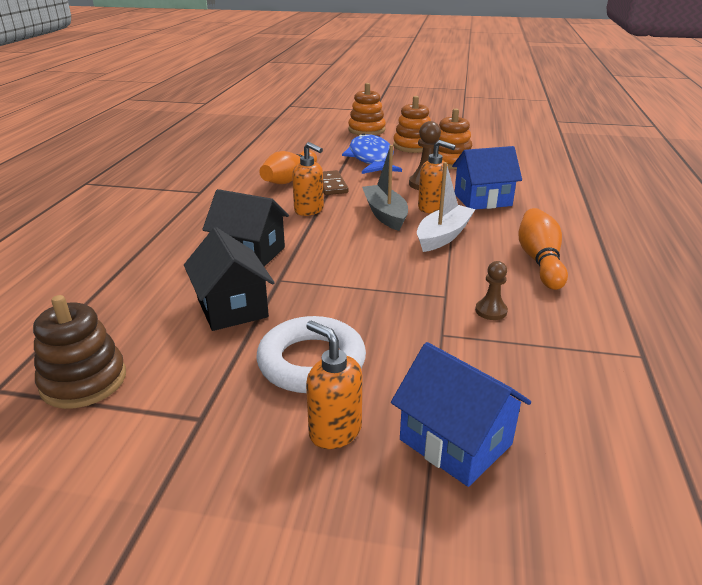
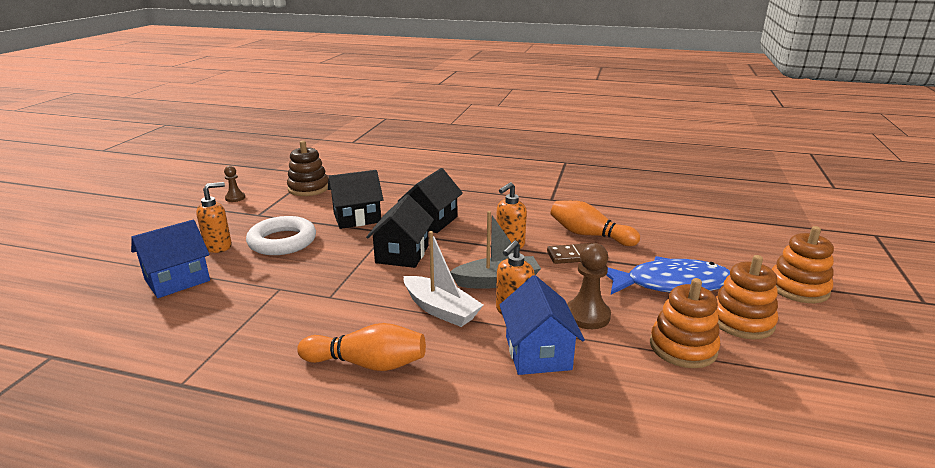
camera: 95 degrees right, 5 degrees down
(339, 263) = (402, 254): none -> black house
(491, 311) = (295, 315): brown pawn -> brown pawn (235, 198)

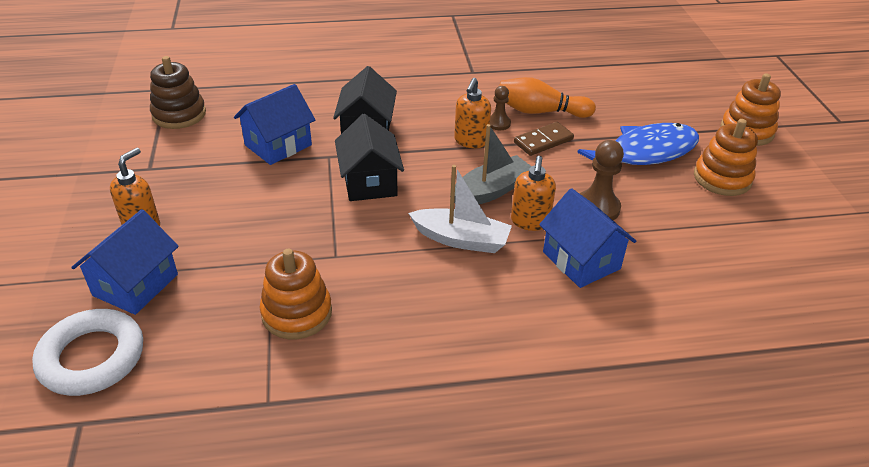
camera: 25 degrees left, 15 degrees up
(235, 198) = (93, 150): brown pawn -> brown pawn (498, 123)
(282, 241) = (216, 199): white ring -> white ring (92, 357)
(357, 218) = (278, 145): black house -> blue house
(367, 363) = (437, 320): orange bowling pin -> none
(683, 347) = (692, 219): orange stacking toy -> orange stacking toy (297, 313)

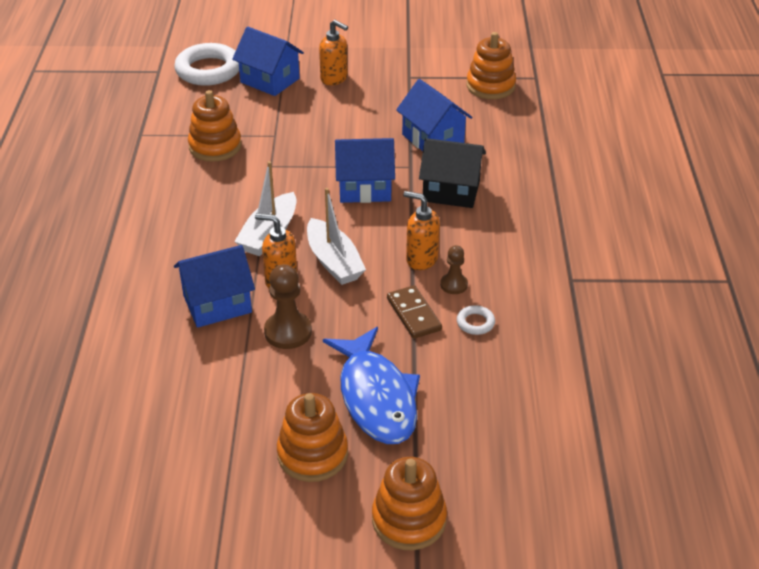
camera: 100 degrees right, 0 degrees up
(179, 114) = (490, 86): brown stacking toy -> orange stacking toy
(369, 182) = (365, 188): black house -> blue house
(491, 191) = (334, 261): grey boat -> white boat
(540, 111) = (475, 323): orange bowling pin -> white ring

